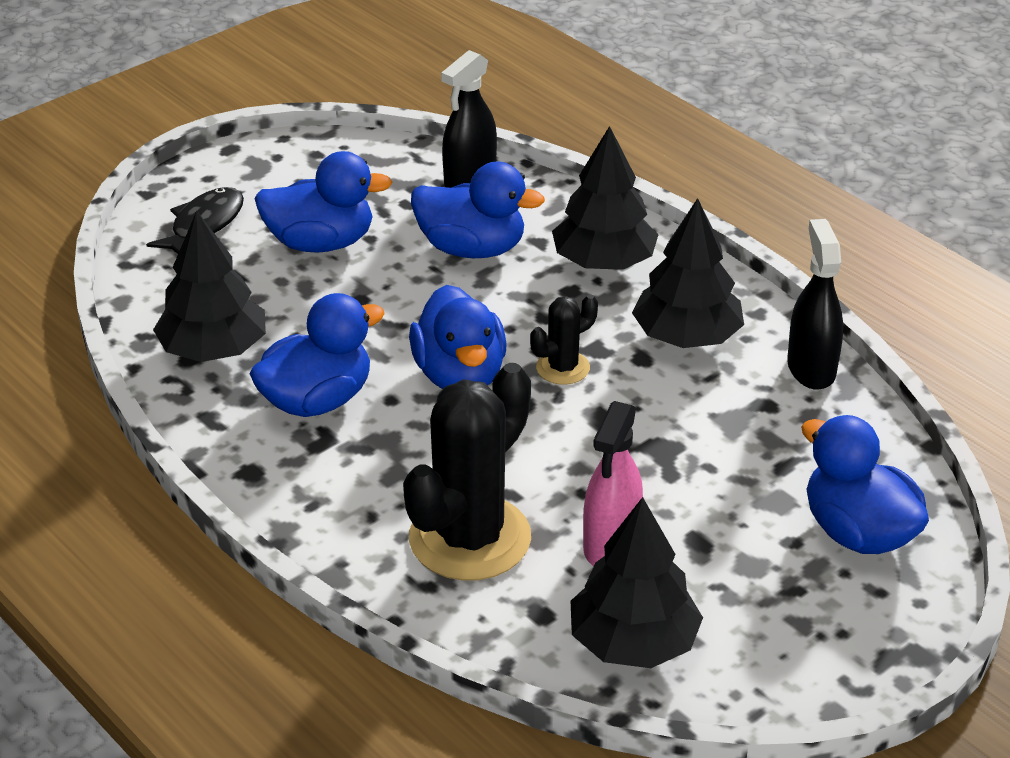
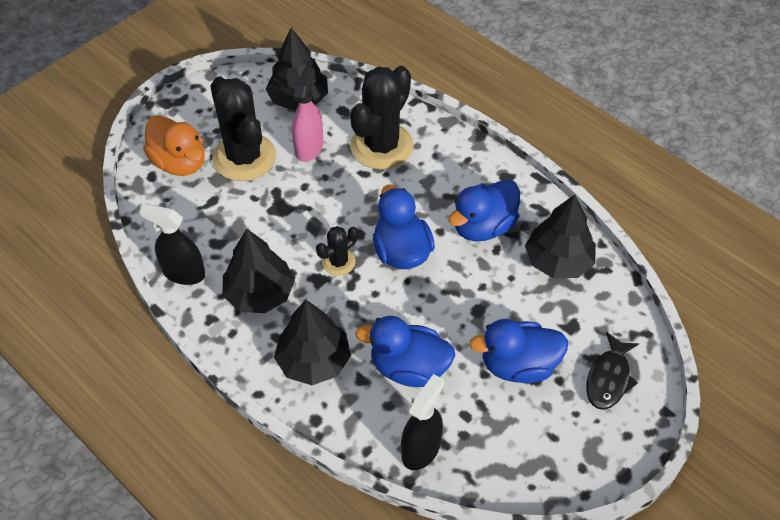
camera: 175 degrees right, 15 degrees up
(735, 534) = (244, 157): none -> black cactus
(811, 368) = (183, 273): black spray bottle -> black spray bottle turned 120 degrees clockwise
(858, 532) = (179, 162): blue duck -> orange duck

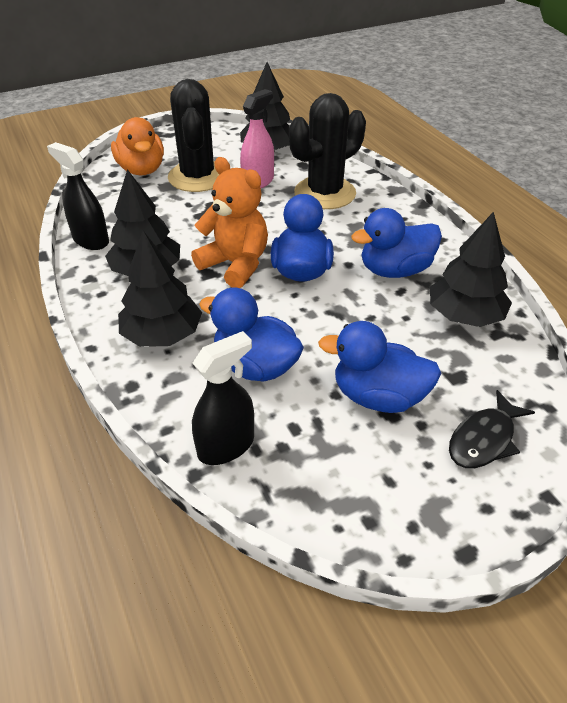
camera: 20 degrees right, 10 degrees down
(338, 262) = (235, 264): black cactus -> orange teddy bear

